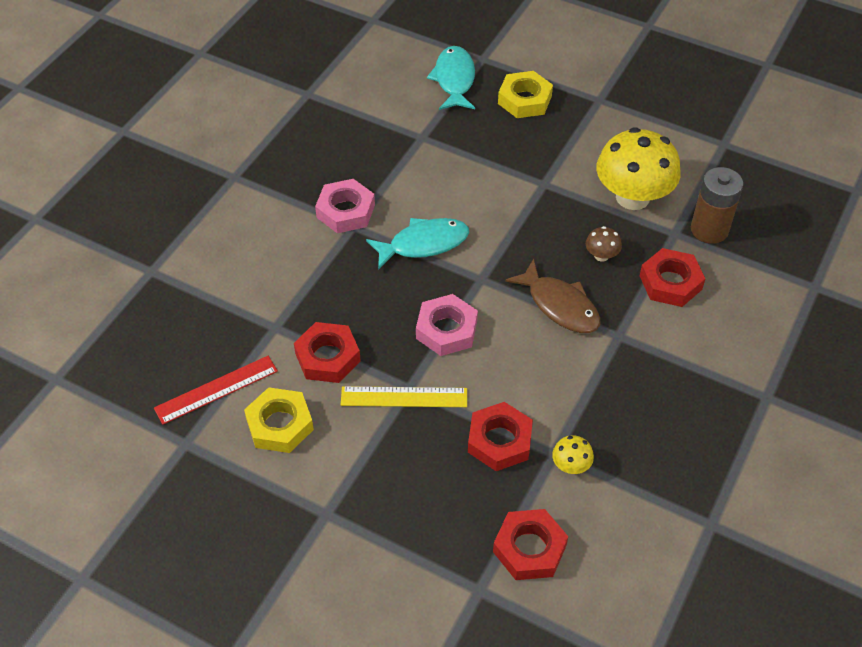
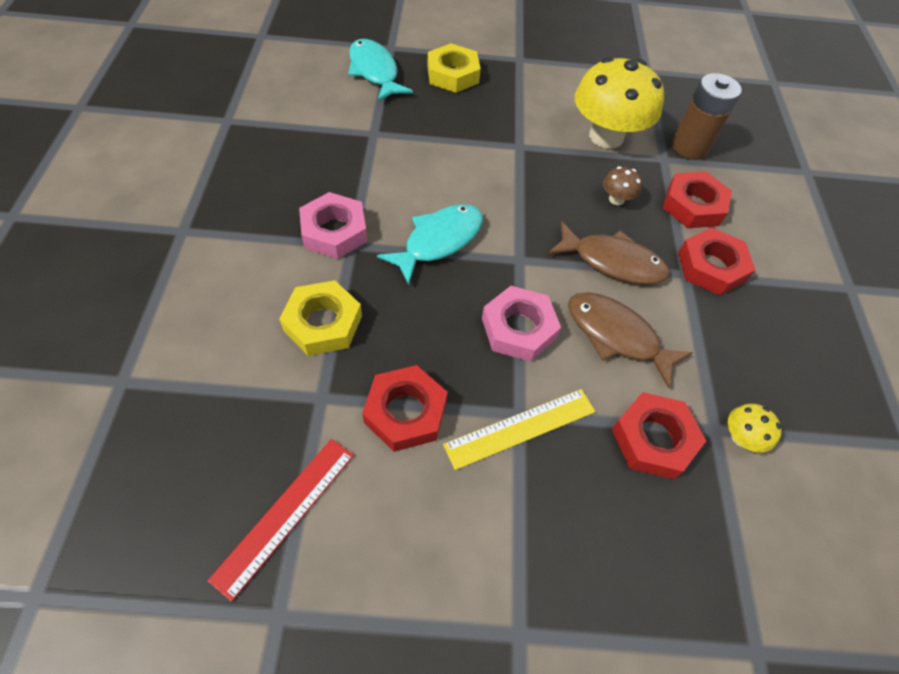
camera: 30 degrees left, 5 degrees up
(279, 425) = (393, 529): yellow nut -> yellow nut (323, 323)
(522, 361) = (616, 336): none -> brown fish
(529, 548) = (771, 564): red nut -> red nut (711, 267)

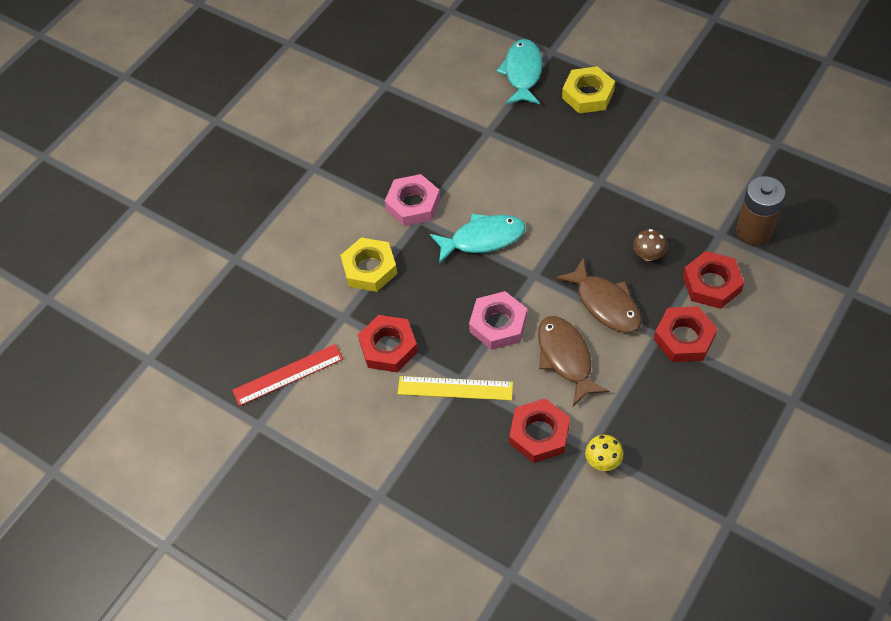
camera: 40 degrees right, 0 degrees up
(606, 136) = (683, 196): yellow mushroom -> none

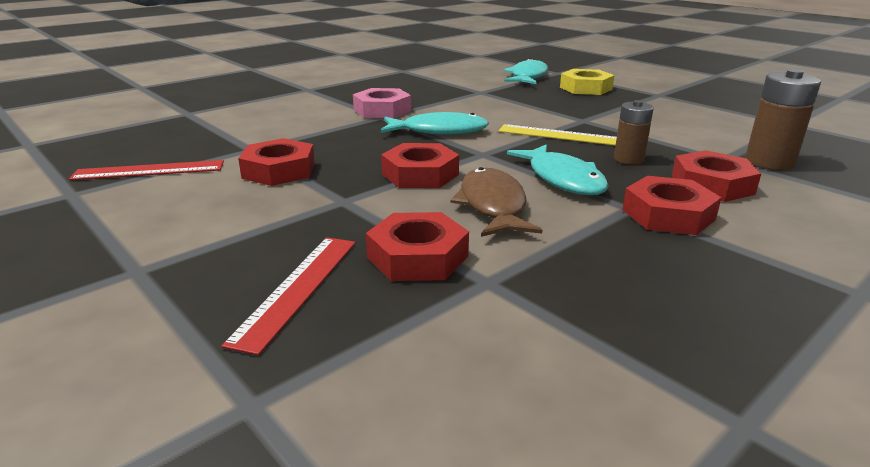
camera: 10 degrees right, 30 degrees down
(369, 268) = (307, 131): yellow nut -> none
(455, 388) = (330, 205): yellow ruler -> yellow ruler (559, 135)
(484, 485) = (297, 288): none -> red ruler
(498, 324) = (420, 174): pink nut -> red nut
(603, 460) = (505, 298): yellow mushroom -> none
(605, 303) = (563, 179): brown fish -> turquoise fish
(648, 255) = (628, 159): brown mushroom -> brown battery

